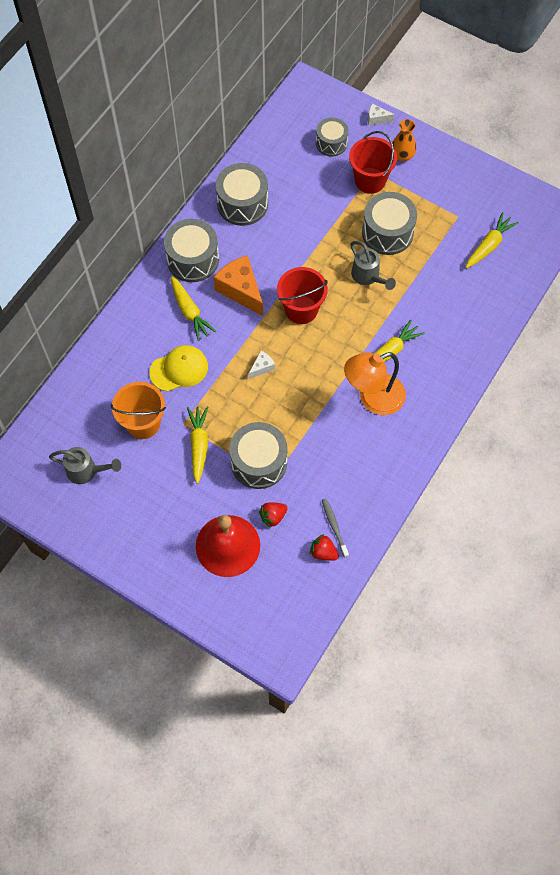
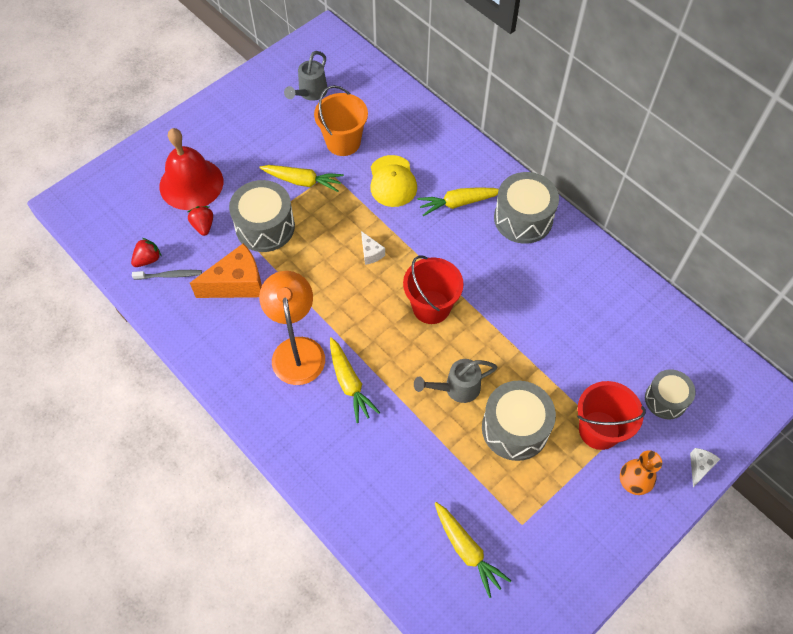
camera: 105 degrees right, 5 degrees down
(241, 290) = (472, 254): orange cheese -> orange cheese (237, 283)
(242, 204) = (589, 281): grey drum -> none

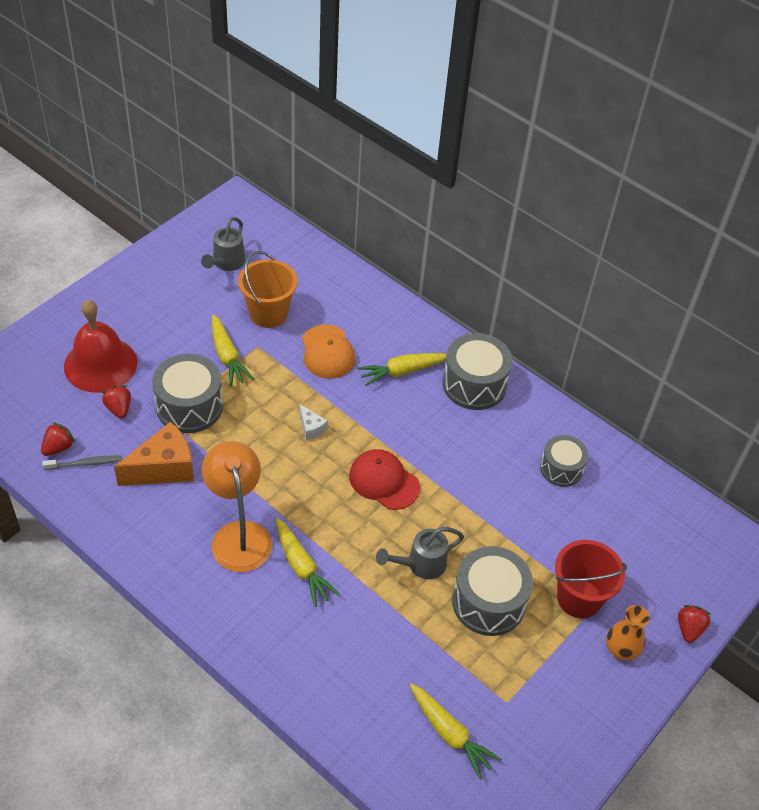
camera: 10 degrees left, 10 degrees down
(303, 181) = (227, 356): yellow carrot -> yellow carrot turned 60 degrees clockwise
(392, 181) = (327, 352): yellow cap -> orange cap
(431, 307) = (384, 481): red bucket -> red cap
(665, 399) = (646, 562): grey drum -> grey drum (561, 468)
(699, 467) = (689, 629): white cheese -> red strawberry

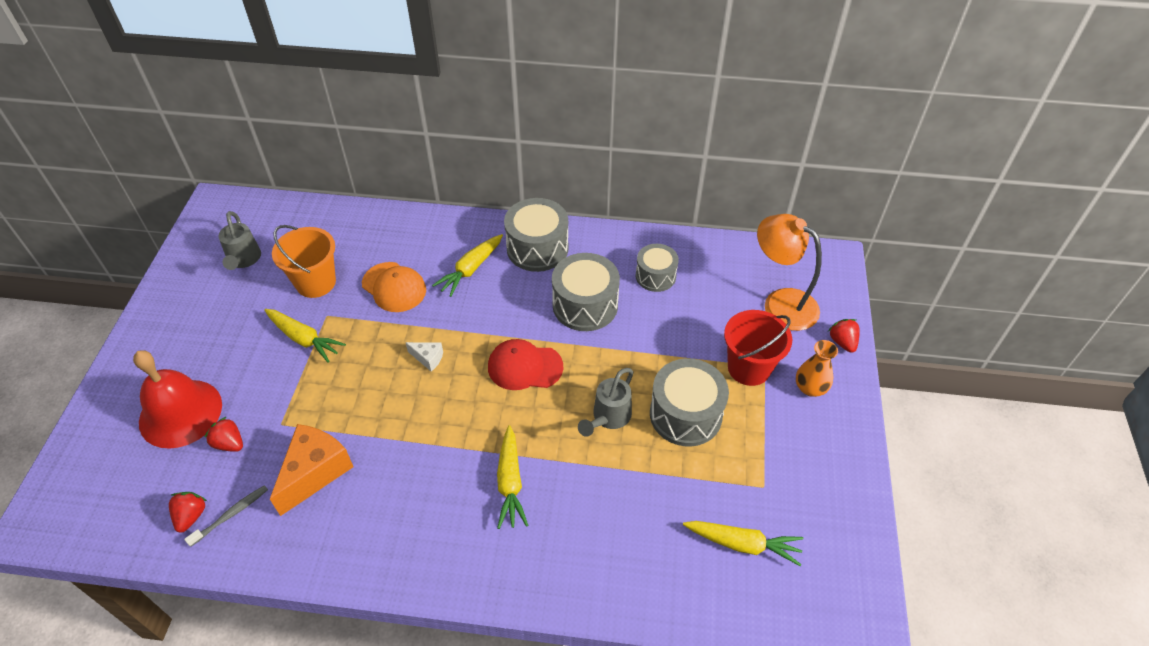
camera: 30 degrees left, 0 degrees up
(189, 406) = (299, 402): grey drum -> grey drum (585, 305)
(239, 535) = (432, 489): orange lamp -> orange lamp (780, 303)
(301, 567) = (510, 482): yellow carrot -> yellow carrot turned 60 degrees clockwise

